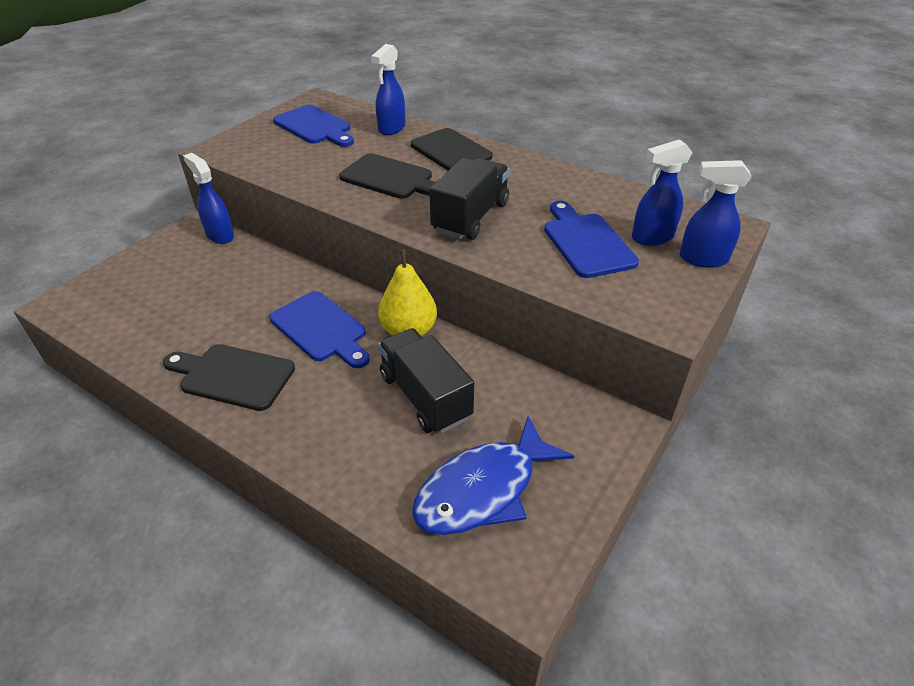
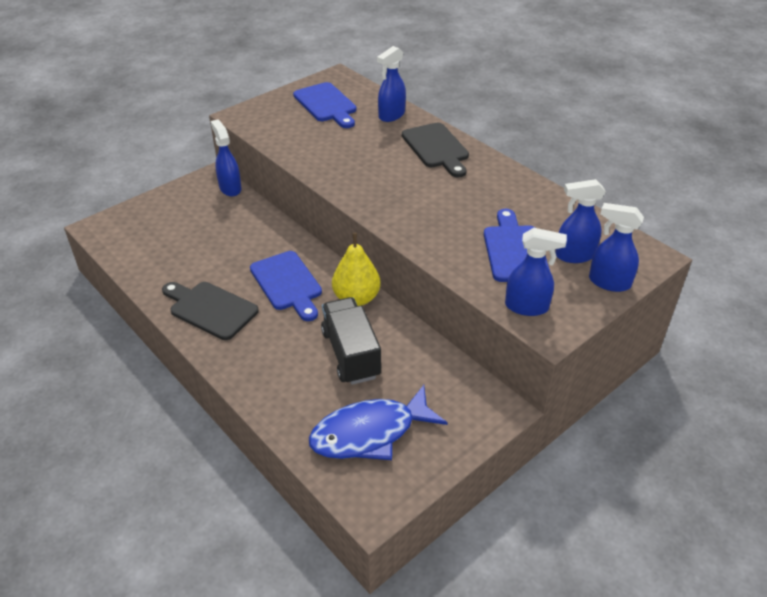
camera: 15 degrees right, 0 degrees up
(390, 178) = (373, 164): black cutting board -> none
(470, 217) = (426, 211): black truck -> none
(630, 300) = (527, 307): none -> blue spray bottle

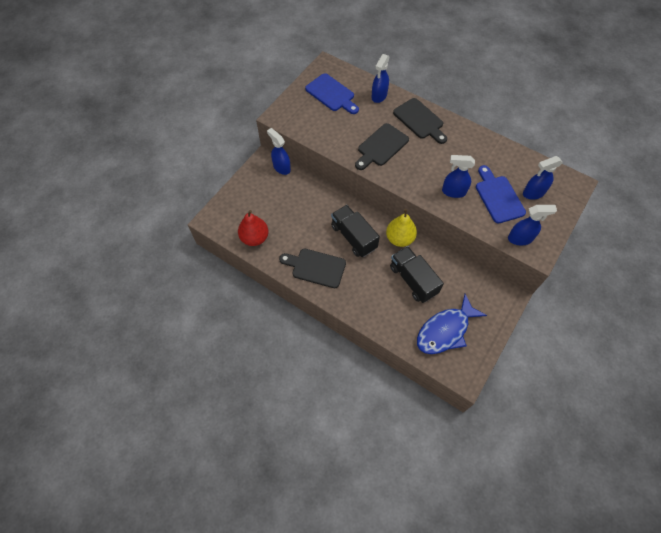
camera: 15 degrees left, 20 degrees up
(144, 258) = (255, 238): none -> red pear
(287, 283) = (353, 237): blue cutting board -> black truck
(364, 166) = (381, 146): none -> black cutting board
(608, 282) = (558, 209): blue spray bottle -> blue spray bottle (453, 191)

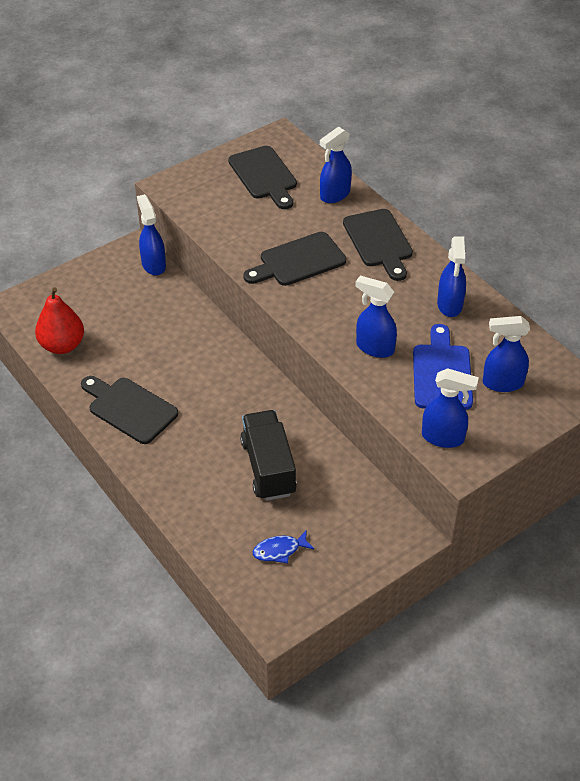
camera: 20 degrees right, 15 degrees down
(331, 94) = (264, 175): blue cutting board -> black cutting board
(353, 237) = (209, 385): black truck -> none
(399, 238) = (279, 406): yellow pear -> none
(445, 330) = (279, 550): blue fish -> blue fish, size x0.46
(480, 151) = (449, 305): none -> blue spray bottle

